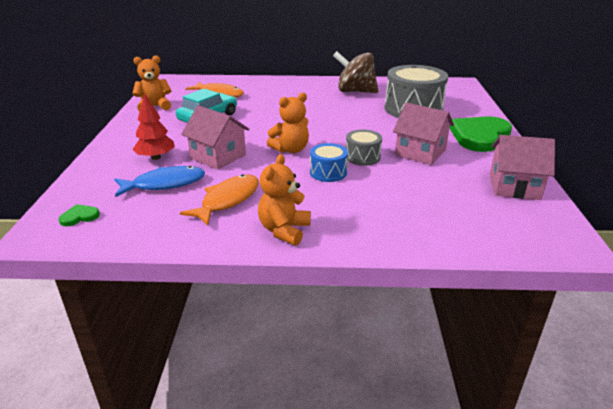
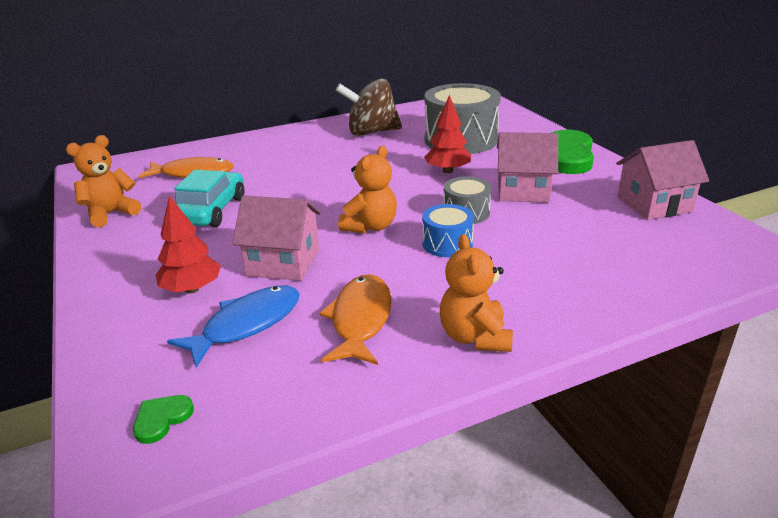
camera: 25 degrees left, 0 degrees up
(380, 127) = (447, 171): none -> red tree

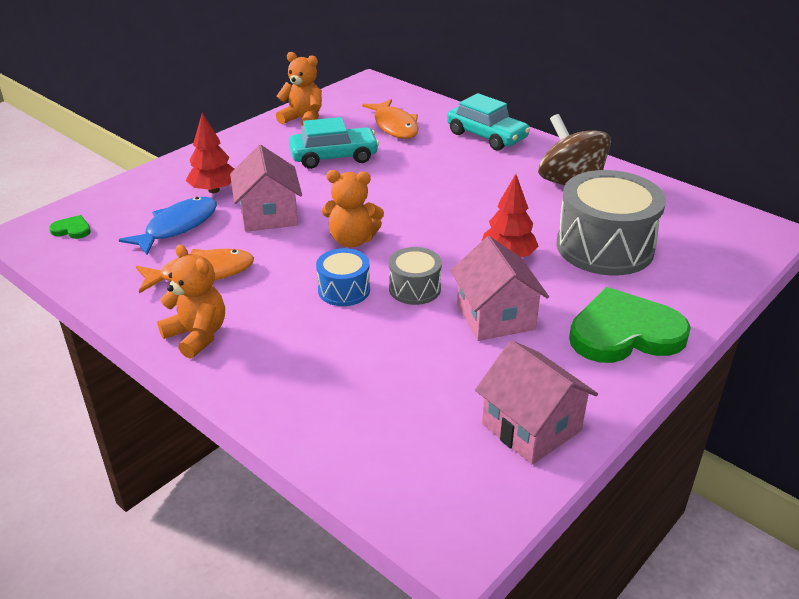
camera: 65 degrees right, 5 degrees up
(247, 324) = (178, 227): blue fish -> blue fish turned 75 degrees counterclockwise
(264, 143) = (486, 136): none -> turquoise car
(474, 336) = (197, 335): orange teddy bear -> orange teddy bear turned 75 degrees clockwise

